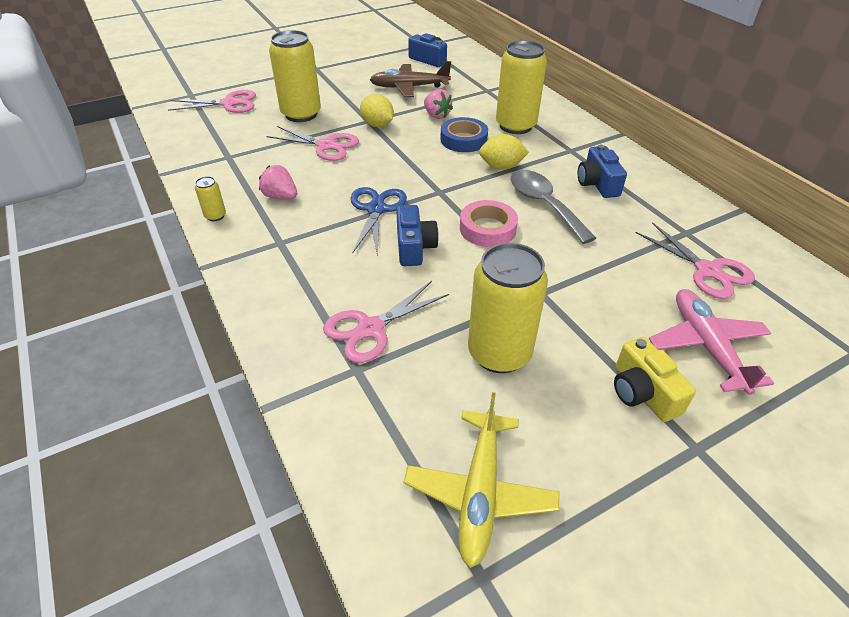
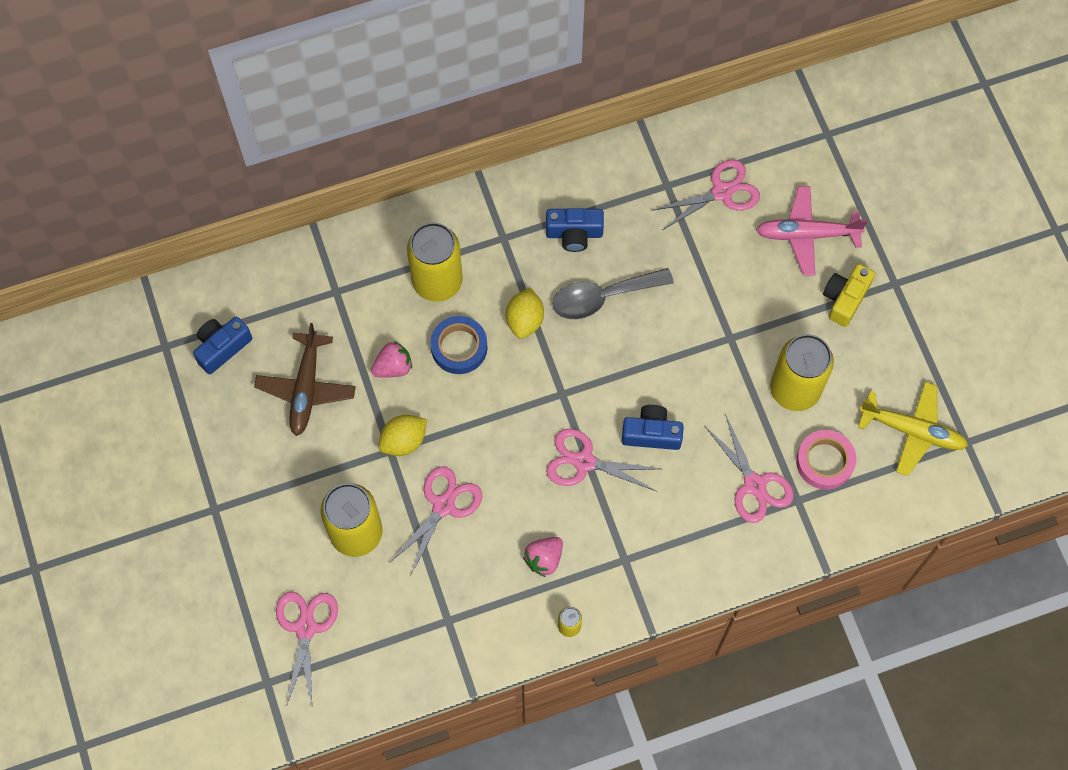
camera: 80 degrees left, 25 degrees up
(376, 209) = (584, 462): blue scissors -> pink scissors
(487, 229) = (633, 360): pink tape -> pink tape (824, 462)
(642, 392) = (845, 299): yellow camera -> yellow camera turned 135 degrees clockwise

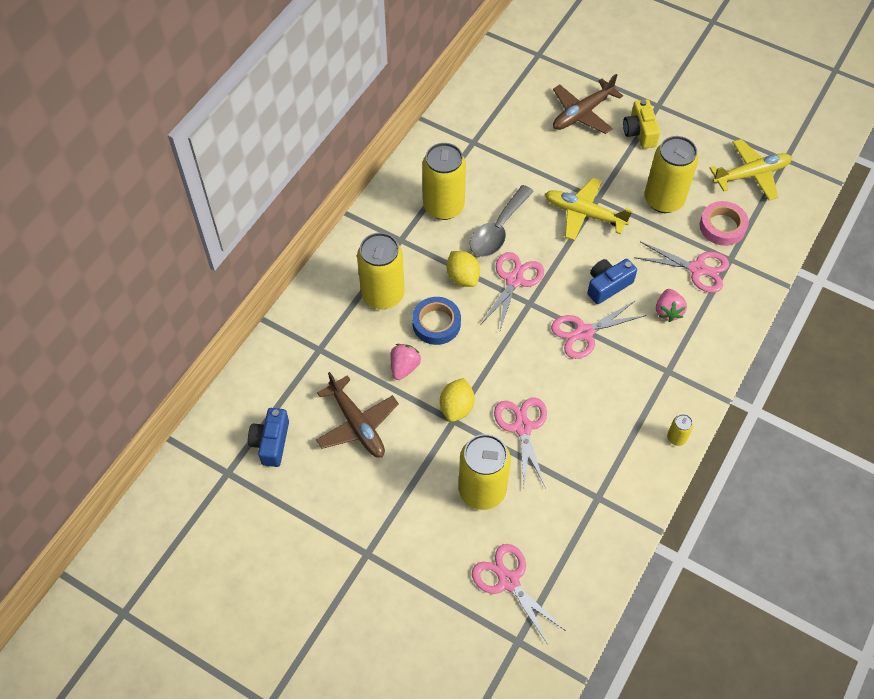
camera: 40 degrees left, 10 degrees down
(544, 559) = (619, 409): pink strawberry -> pink strawberry (668, 311)
(574, 234) = (443, 206): blue camera -> yellow can
(701, 344) = (584, 214): none -> yellow plane
(721, 192) = (509, 124): pink scissors -> pink scissors (514, 280)
(807, 234) = (582, 113): pink plane -> brown plane

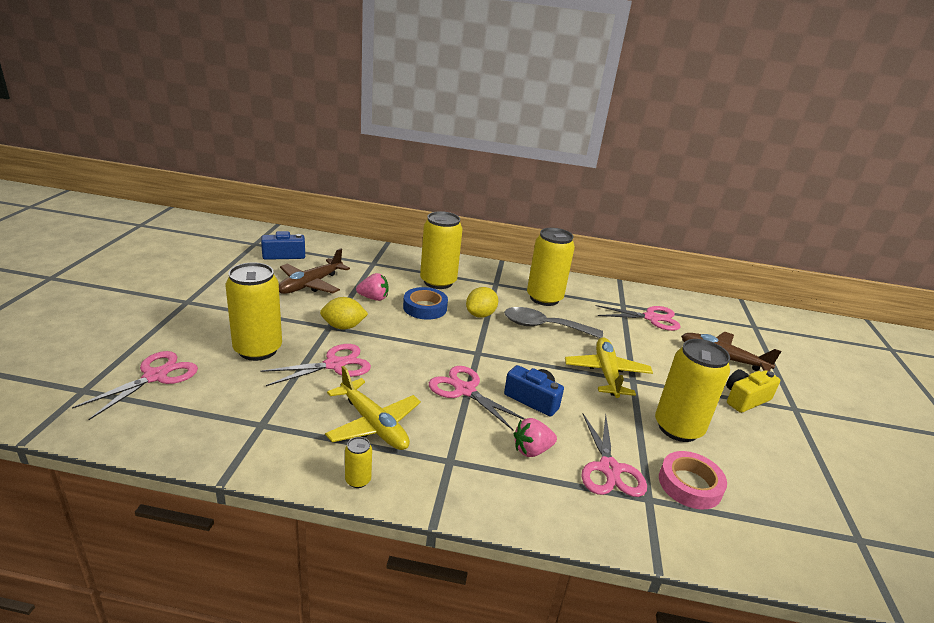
camera: 65 degrees right, 30 degrees down
(514, 280) = (497, 341): pink scissors -> pink scissors (651, 318)
(750, 175) = (794, 503): yellow plane -> yellow plane (373, 424)

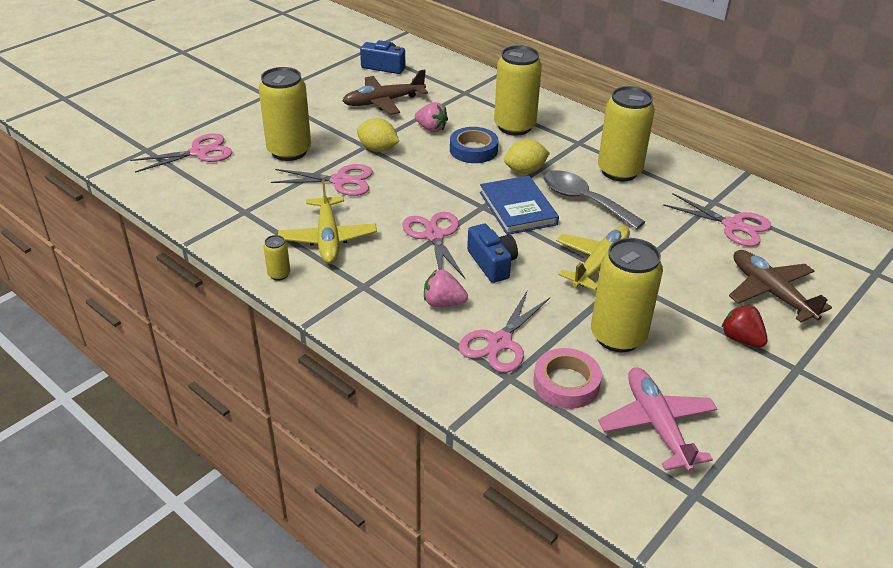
camera: 35 degrees right, 10 degrees up
(505, 346) = (518, 208): none -> blue book
(745, 399) = (741, 339): yellow camera -> red strawberry
(778, 492) = (657, 425): none -> pink plane

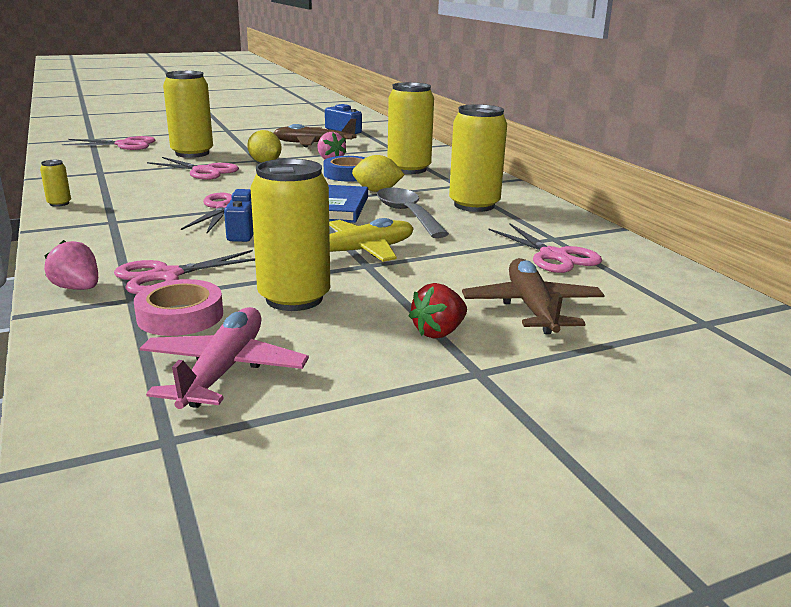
camera: 25 degrees right, 15 degrees down
(328, 238) = (136, 194): yellow plane -> none
(443, 303) = (161, 243): pink strawberry -> pink strawberry (77, 288)
(741, 339) = (439, 332): red strawberry -> red strawberry turned 120 degrees counterclockwise

